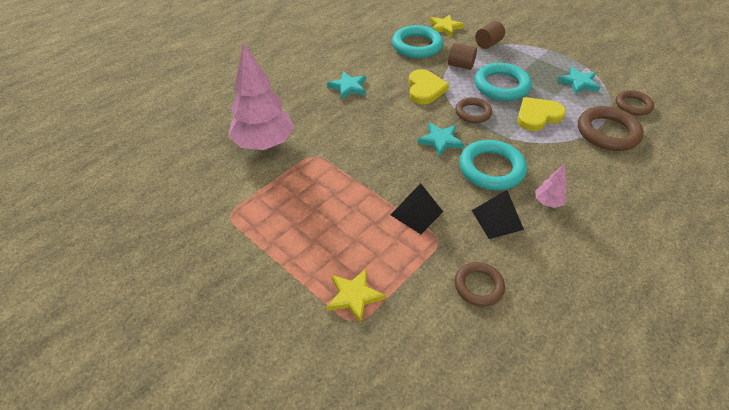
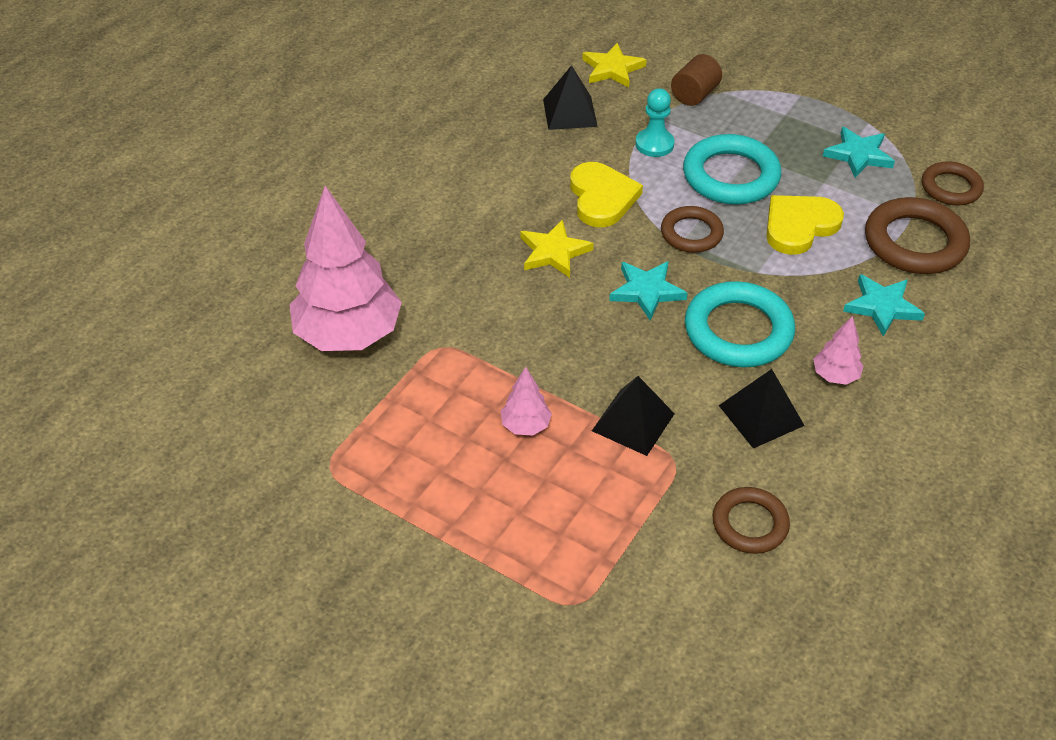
camera: 10 degrees left, 0 degrees up
(348, 87) = (467, 210): turquoise star -> turquoise star (882, 307)
(351, 206) = (525, 426): none -> pink tree
(354, 296) = (565, 568): yellow star -> yellow star (553, 252)
(417, 46) = (570, 113): turquoise ring -> black pyramid
(460, 65) = (654, 144): brown cylinder -> turquoise pawn

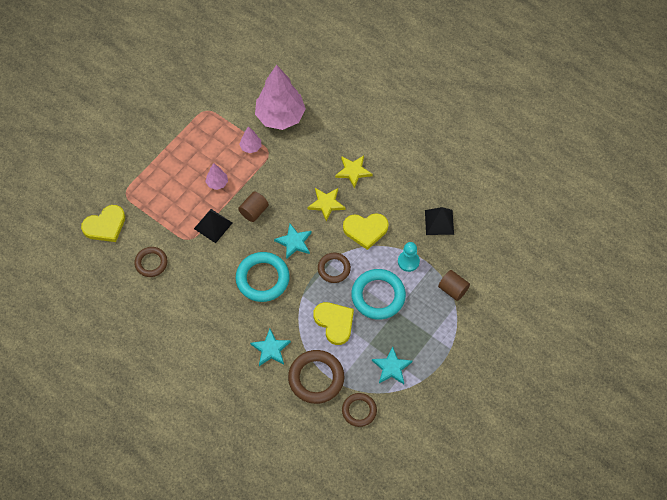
camera: 95 degrees right, 15 degrees up
(587, 357) = (254, 211): none -> brown cylinder
(612, 69) = (480, 248): yellow star -> yellow star (353, 171)
(671, 634) = (105, 225): none -> yellow heart
(761, 415) = (209, 279): black pyramid -> none
(835, 376) = (228, 316): pink tree -> pink tree (251, 147)

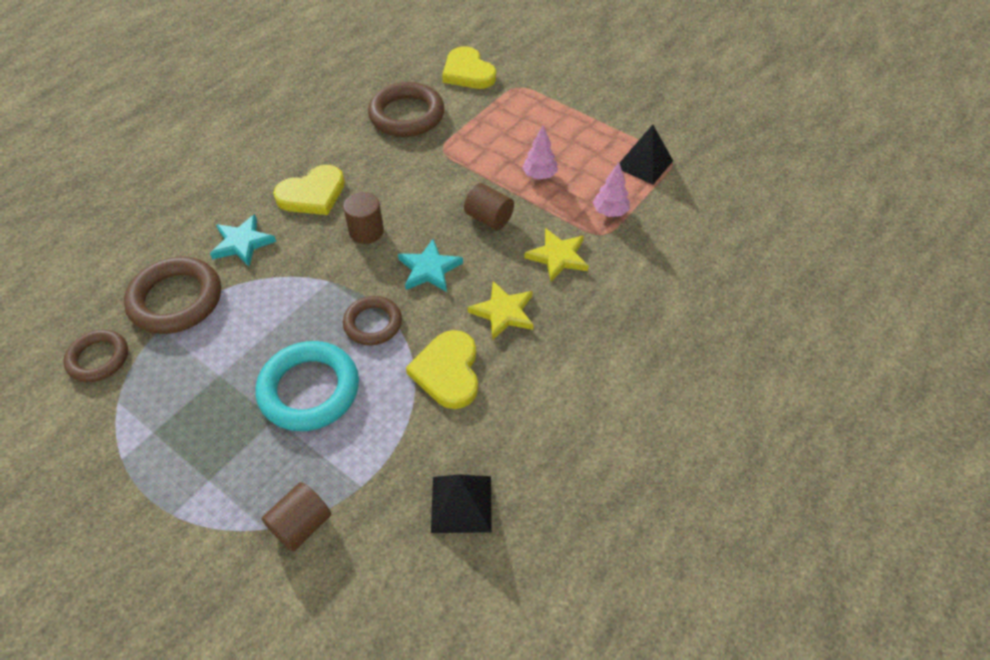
camera: 90 degrees right, 10 degrees down
(151, 263) = (407, 115): brown ring -> brown ring, size x1.62
(213, 225) = (464, 173): black pyramid -> black pyramid (644, 164)
(262, 279) = (366, 231): turquoise ring -> brown cylinder
(280, 117) = (676, 248): pink tree -> none
(334, 322) = (270, 324): yellow heart -> yellow heart (312, 194)
(353, 171) = (574, 353): yellow star -> yellow star (558, 257)
(391, 367) = (162, 409): turquoise star -> none
(408, 261) = (375, 442): turquoise pawn -> none

